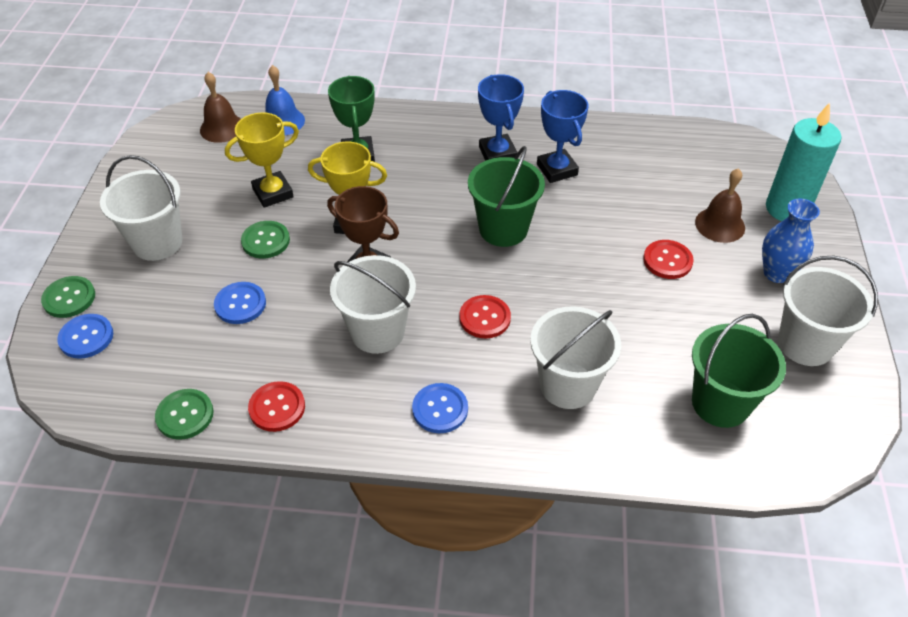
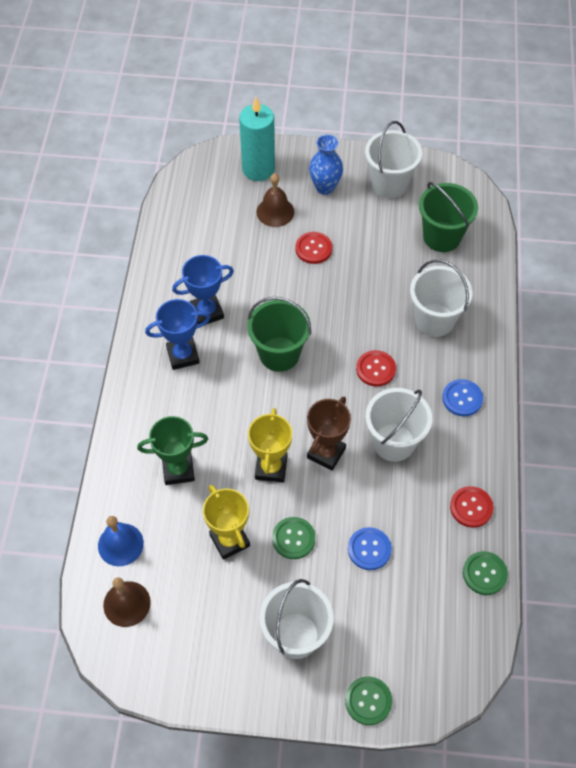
camera: 90 degrees left, 10 degrees up
(86, 337) = (412, 672): blue button -> none

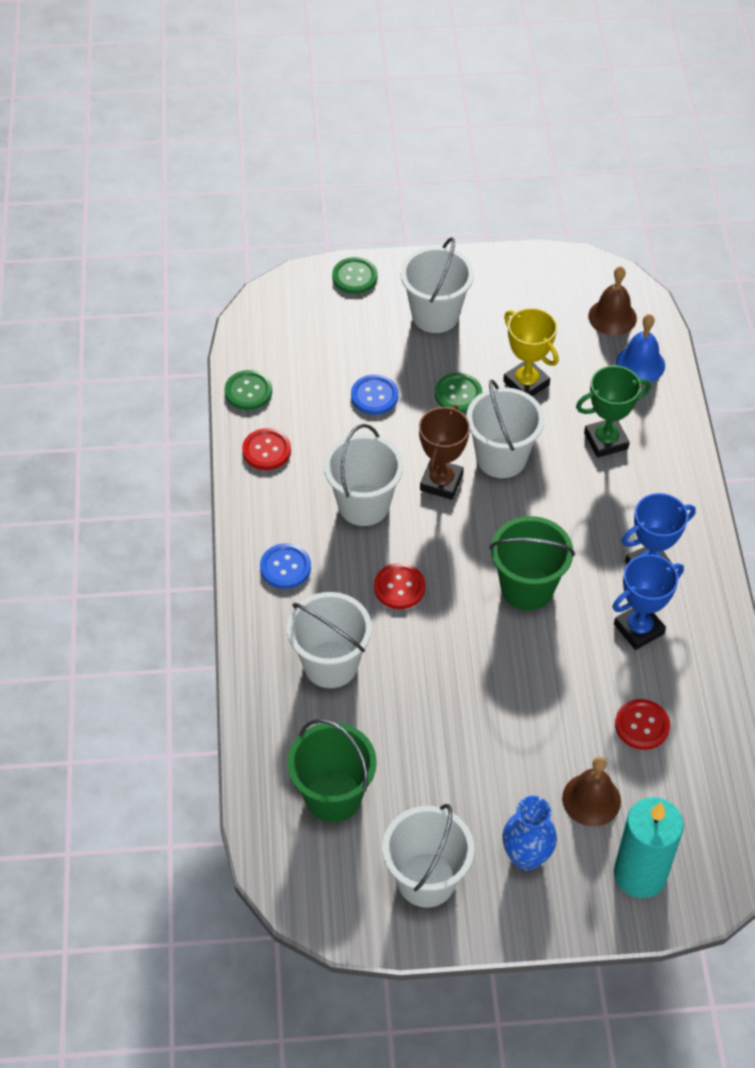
camera: 170 degrees right, 5 degrees down
(271, 468) = (501, 458): yellow trophy -> white bucket
(313, 249) = (518, 746): red button -> red button (642, 725)

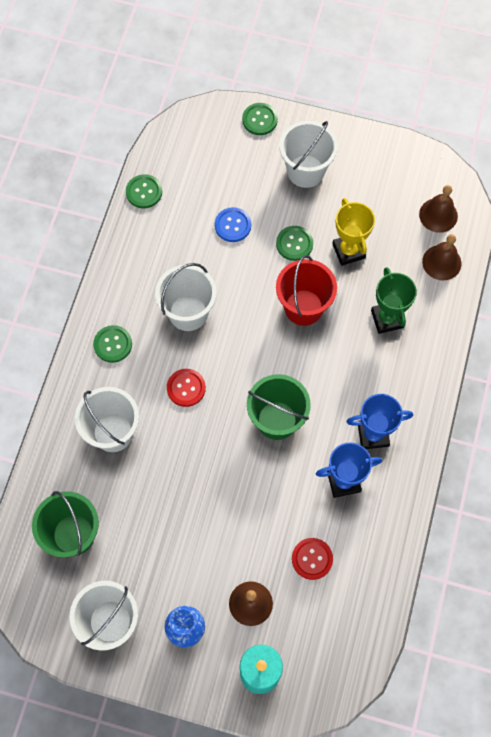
camera: 20 degrees right, 15 degrees up
(266, 450) = (137, 245): red button -> none
(285, 567) = (113, 344): blue button -> green button
(441, 482) = (251, 313): brown trophy -> none
(501, 458) = (303, 307): white bucket -> red bucket
(606, 441) = (387, 319): green trophy -> green trophy turned 75 degrees clockwise
(640, 364) = (441, 262): blue bell -> brown bell

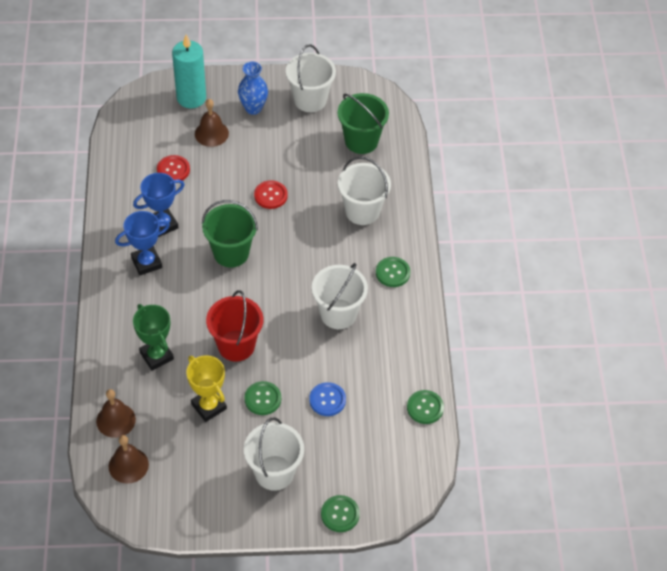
camera: 160 degrees right, 15 degrees down
(186, 388) = (316, 256): red button -> red button (270, 195)

